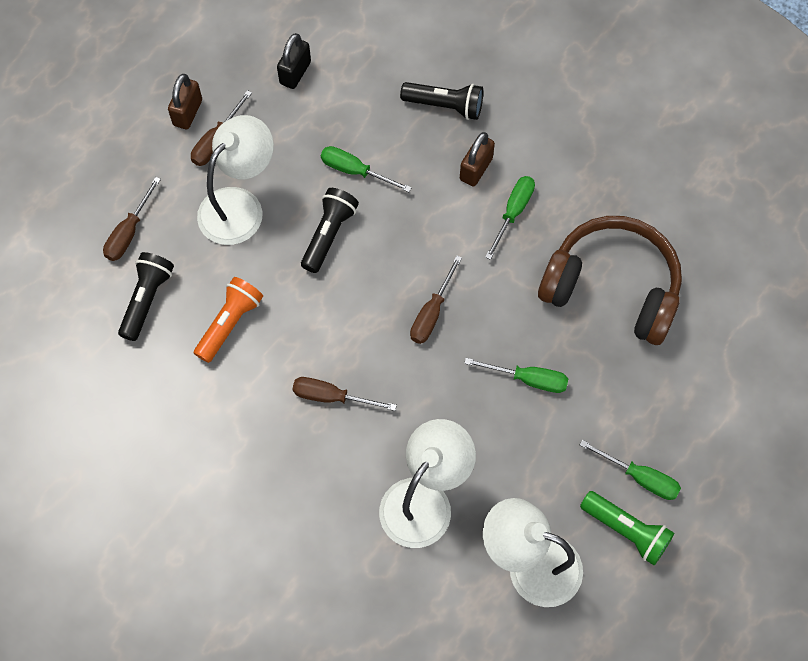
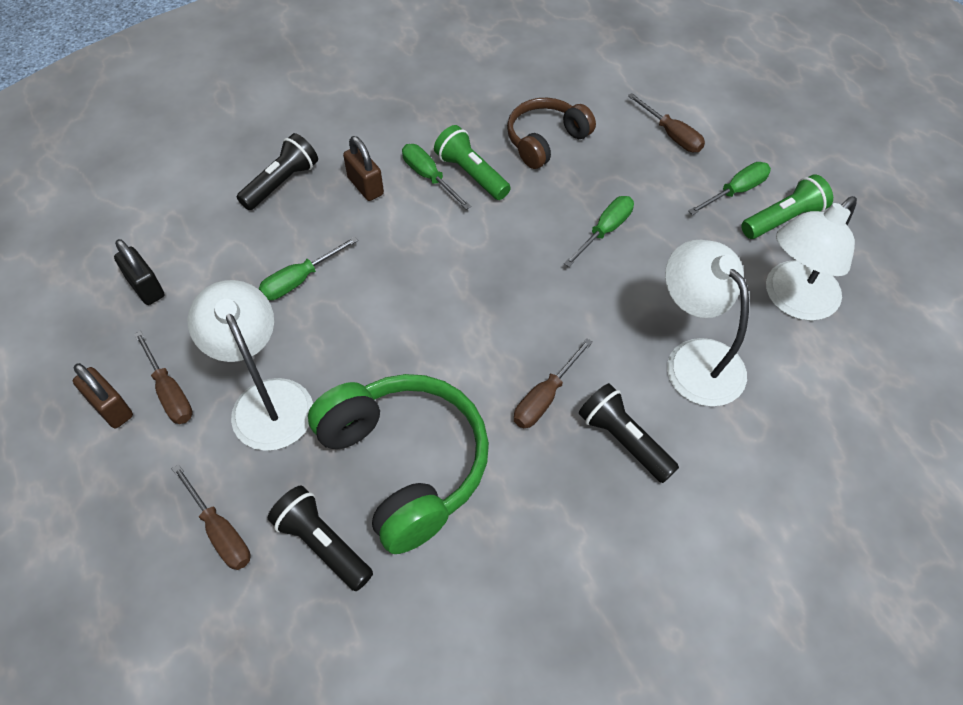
camera: 65 degrees left, 10 degrees down
(230, 323) = (405, 464): orange flashlight -> green headphones
(329, 235) = (357, 329): black flashlight -> black flashlight (623, 440)
(431, 313) = (497, 277): brown screwdriver -> brown screwdriver (671, 135)
(535, 244) = (471, 174): none -> green flashlight
(612, 288) = (546, 140): brown headphones -> brown headphones, size x0.62

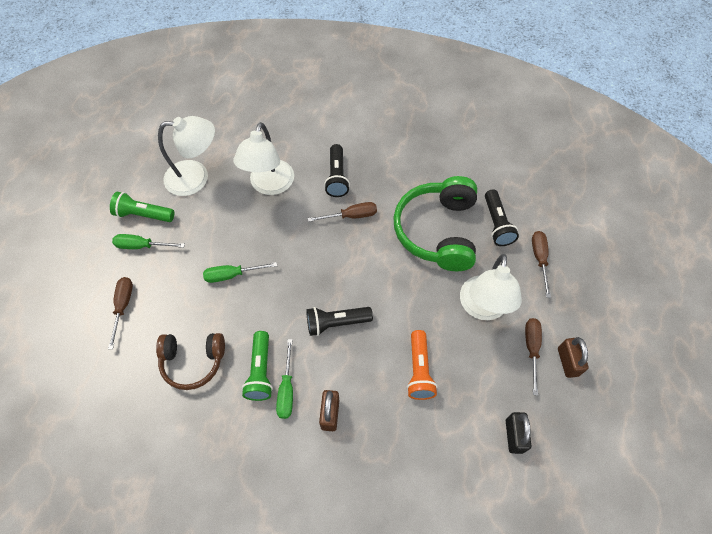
camera: 140 degrees left, 5 degrees up
(281, 183) = (380, 462): black flashlight -> black flashlight (336, 323)
(300, 280) = (419, 370): green screwdriver -> orange flashlight

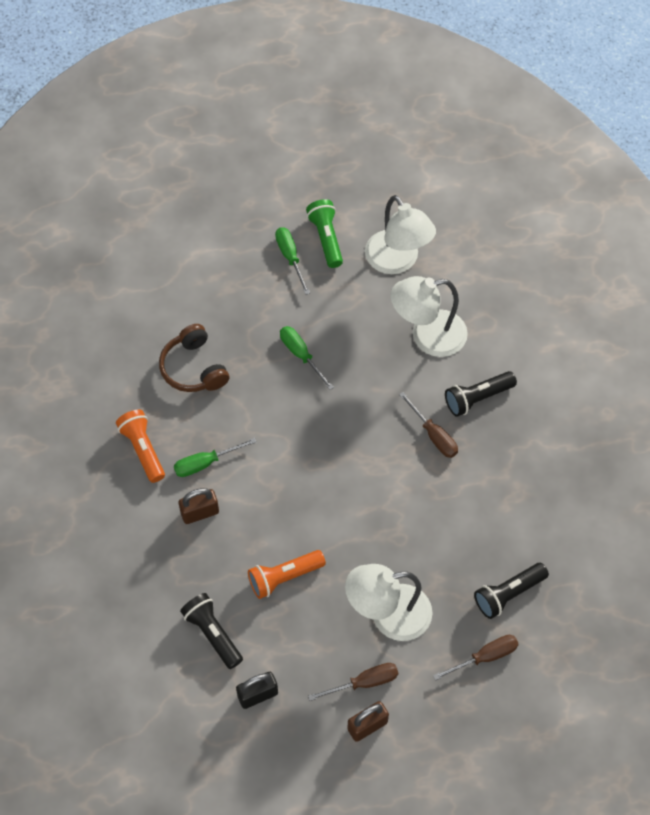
camera: 65 degrees right, 0 degrees up
(123, 306) = (218, 278): brown screwdriver -> none
(245, 438) = (143, 450): none -> orange flashlight
(260, 371) = (212, 431): green flashlight -> none
(336, 323) = (297, 477): black flashlight -> black flashlight (212, 634)
(437, 231) = (463, 533): green headphones -> none

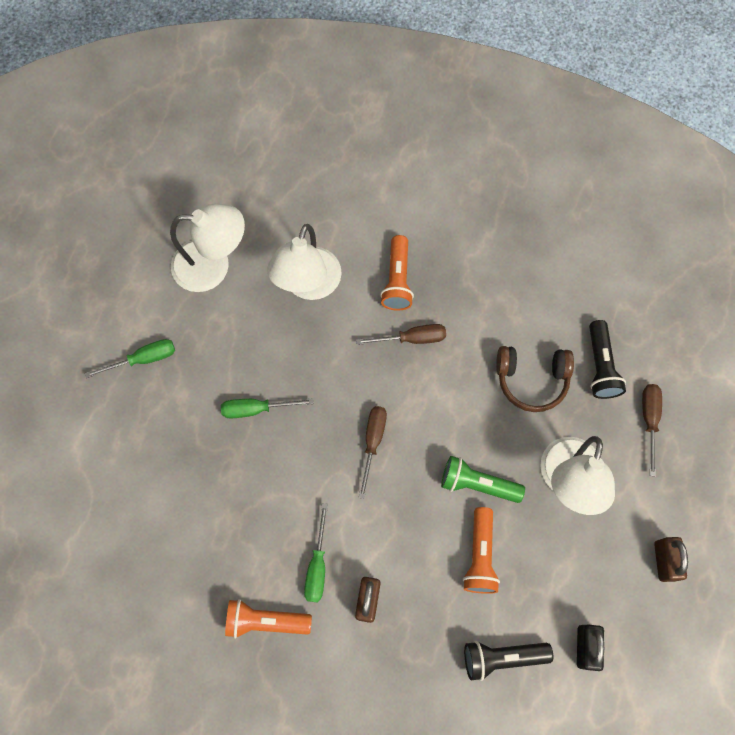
camera: 60 degrees left, 10 degrees up
(194, 368) = (205, 520): brown headphones -> brown headphones (531, 379)
(290, 257) = (143, 359): green screwdriver -> green screwdriver turned 150 degrees clockwise
(326, 238) = (145, 315): green flashlight -> green flashlight (477, 484)
(364, 682) = (621, 540): brown screwdriver -> brown screwdriver (373, 442)
(477, 398) = (397, 280): black flashlight -> orange flashlight

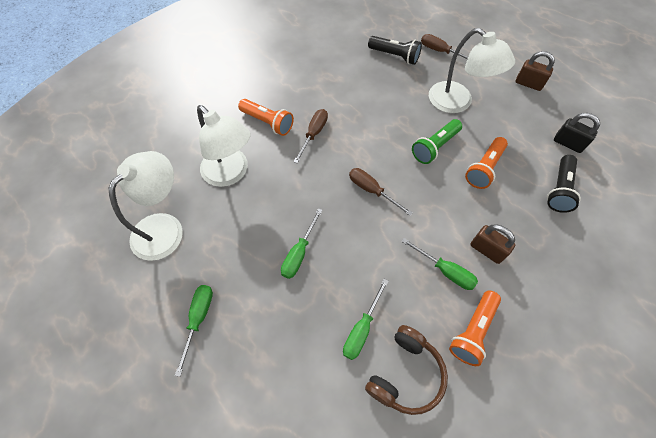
camera: 60 degrees left, 10 degrees down
(211, 511) = (362, 329): none -> green screwdriver
(480, 555) = (484, 168): orange flashlight -> orange flashlight turned 90 degrees clockwise
(531, 379) = (382, 89): brown headphones -> brown headphones (405, 374)

